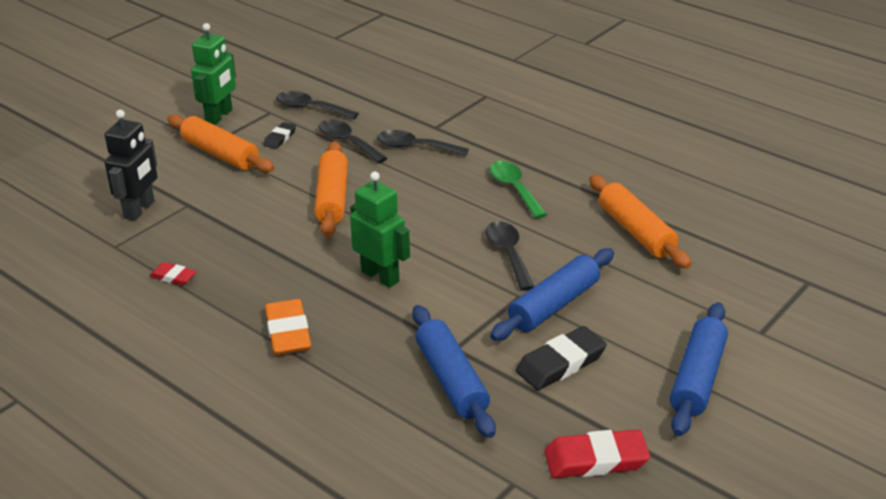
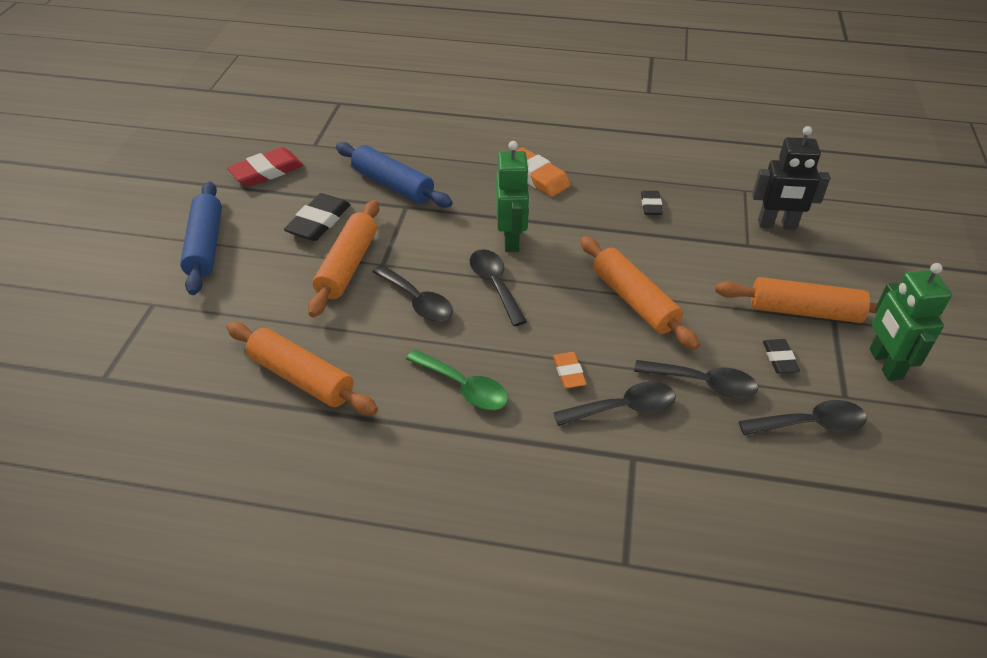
camera: 150 degrees right, 10 degrees up
(140, 210) = (777, 225): black robot -> black robot turned 75 degrees counterclockwise
(173, 277) = (667, 184): red eraser -> none
(217, 262) = (651, 205): none -> black eraser
(380, 276) = (511, 240): green robot -> green robot turned 105 degrees counterclockwise
(431, 174) = (569, 372): none -> orange eraser
(431, 245) = (495, 284): none -> black spoon
(554, 305) = (348, 266): blue rolling pin -> orange rolling pin

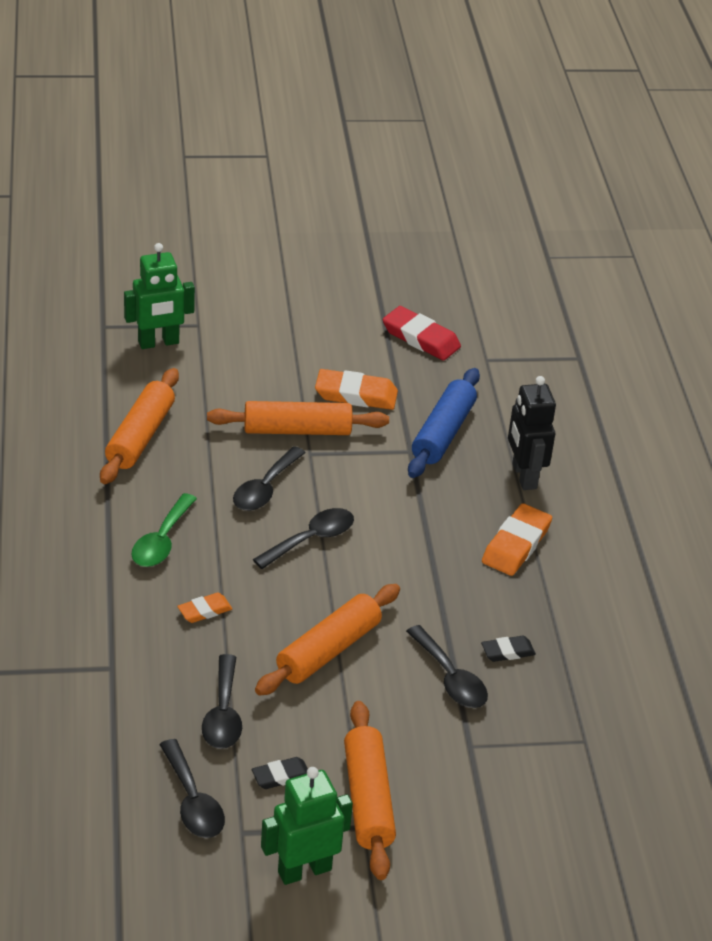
camera: 70 degrees right, 5 degrees down
(205, 246) = (287, 331): blue rolling pin -> none
(319, 221) = (356, 394): black eraser -> orange eraser
(511, 240) = (389, 541): green robot -> green robot (158, 343)
(624, 408) = (170, 655): black spoon -> black spoon (450, 678)
(777, 225) = (523, 774): black robot -> black robot (523, 476)

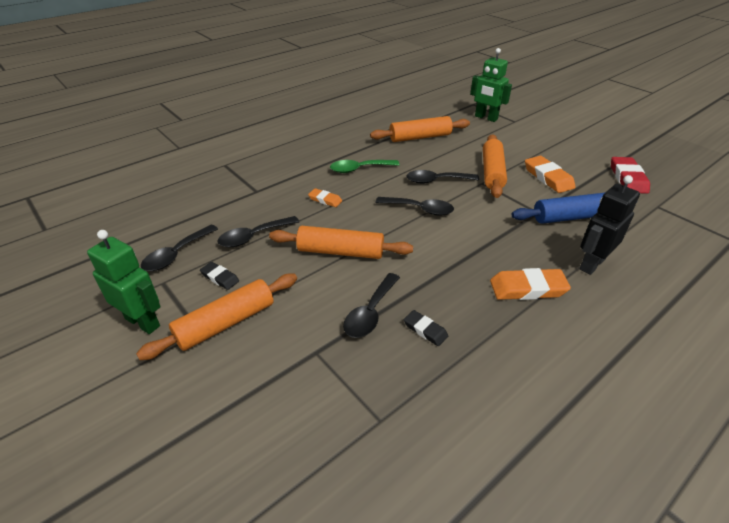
camera: 60 degrees right, 0 degrees up
(297, 430) = (492, 172): orange rolling pin -> orange rolling pin turned 45 degrees clockwise

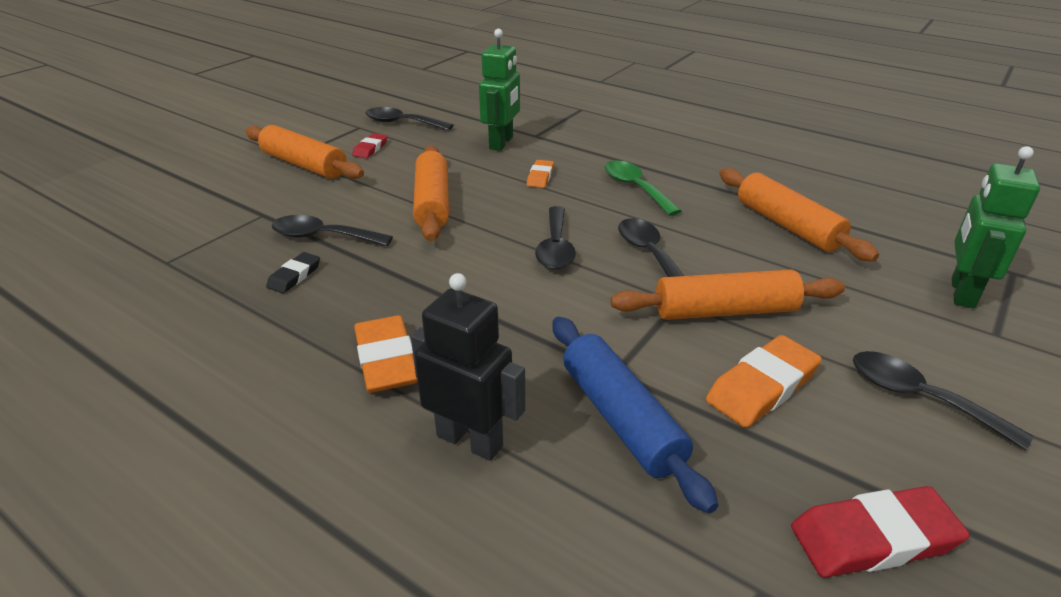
camera: 75 degrees right, 5 degrees down
(143, 322) = (305, 132): green robot -> green robot (501, 143)
(220, 278) = (370, 149): black eraser -> red eraser
(253, 237) = (444, 151): black spoon -> black spoon (919, 397)

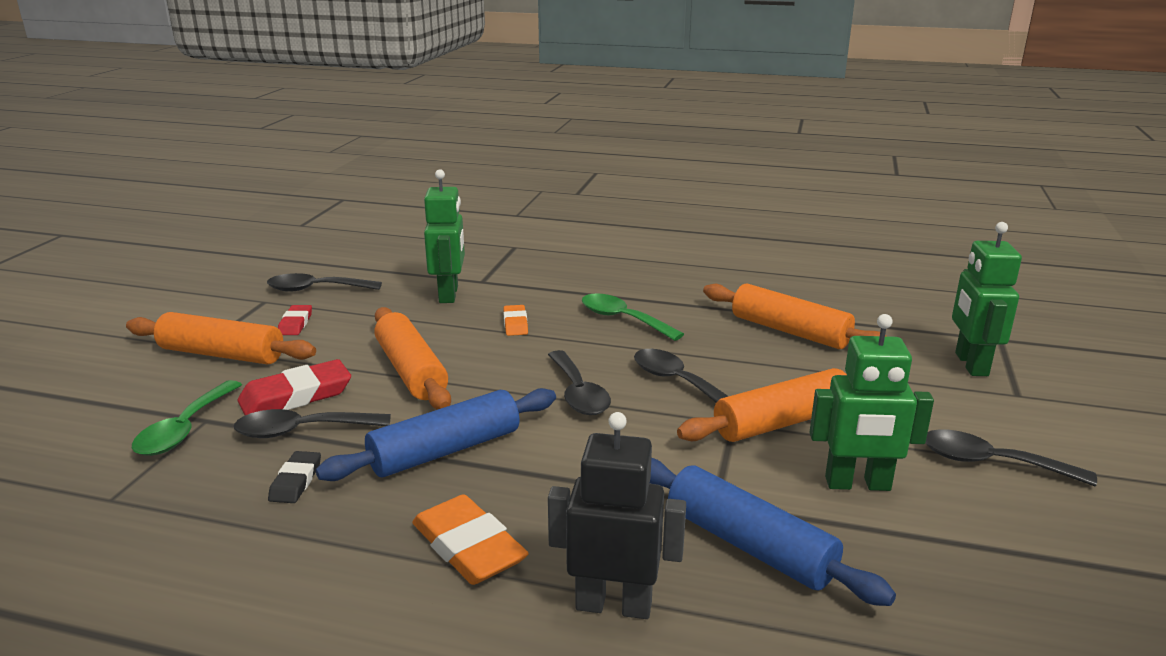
camera: 20 degrees left, 10 degrees down
(244, 219) = (184, 429): none -> green spoon
(418, 275) = (445, 450): none -> blue rolling pin
(762, 387) = (857, 484): orange eraser -> green robot
(874, 538) = (1026, 592): red eraser -> red eraser (296, 396)

